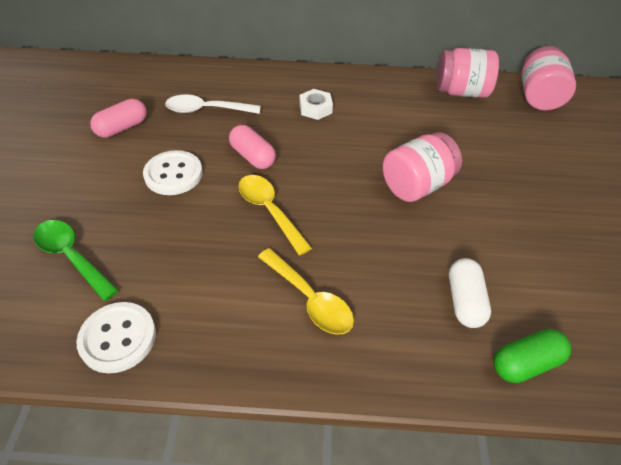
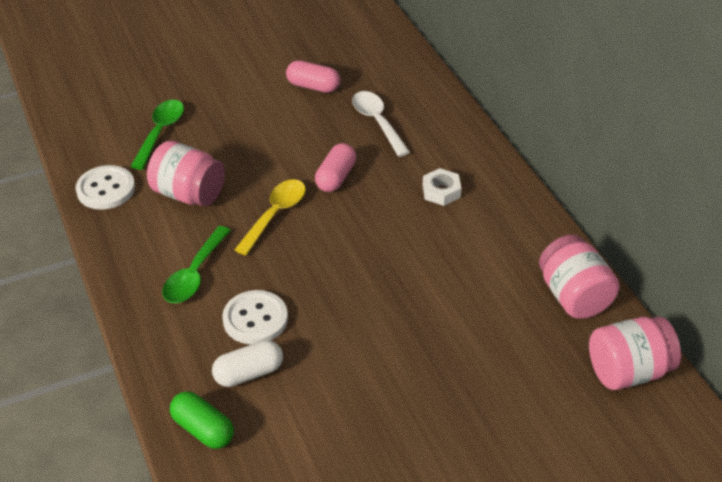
camera: 65 degrees right, 5 degrees down
(173, 174) = (279, 141): white button -> white button (255, 319)
(309, 299) = (195, 274): yellow spoon -> green spoon
(416, 185) = (378, 301): pink jar -> pink jar (189, 194)

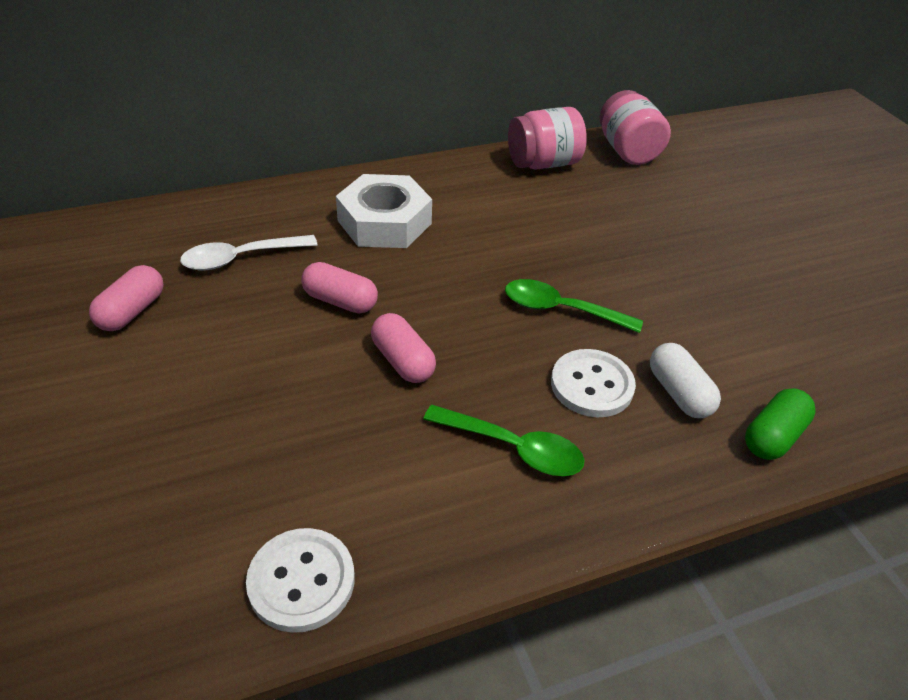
camera: 90 degrees left, 0 degrees up
(160, 132) = (167, 502): green spoon -> green spoon (561, 309)
(189, 194) = (340, 458): pink jar -> none
(275, 215) = (402, 361): yellow spoon -> pink capsule
(441, 191) = (384, 222): white nut -> white nut, size x1.96

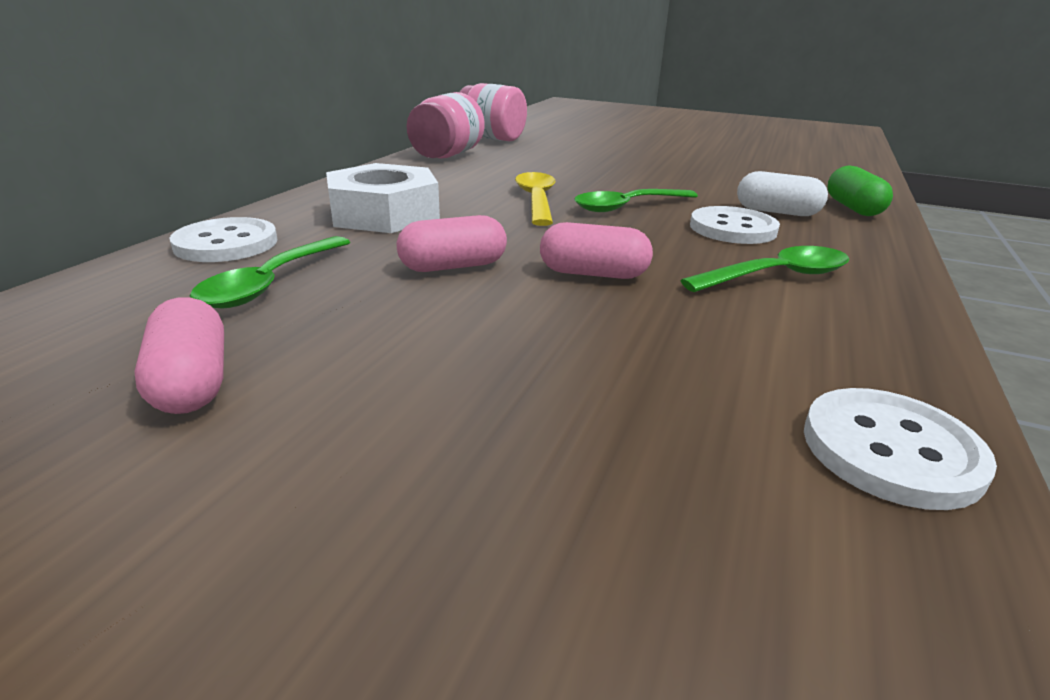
camera: 45 degrees left, 15 degrees down
(241, 258) = (271, 283): white spoon -> green spoon
(267, 207) = (226, 243): none -> white button
(507, 262) = (536, 200): none -> yellow spoon

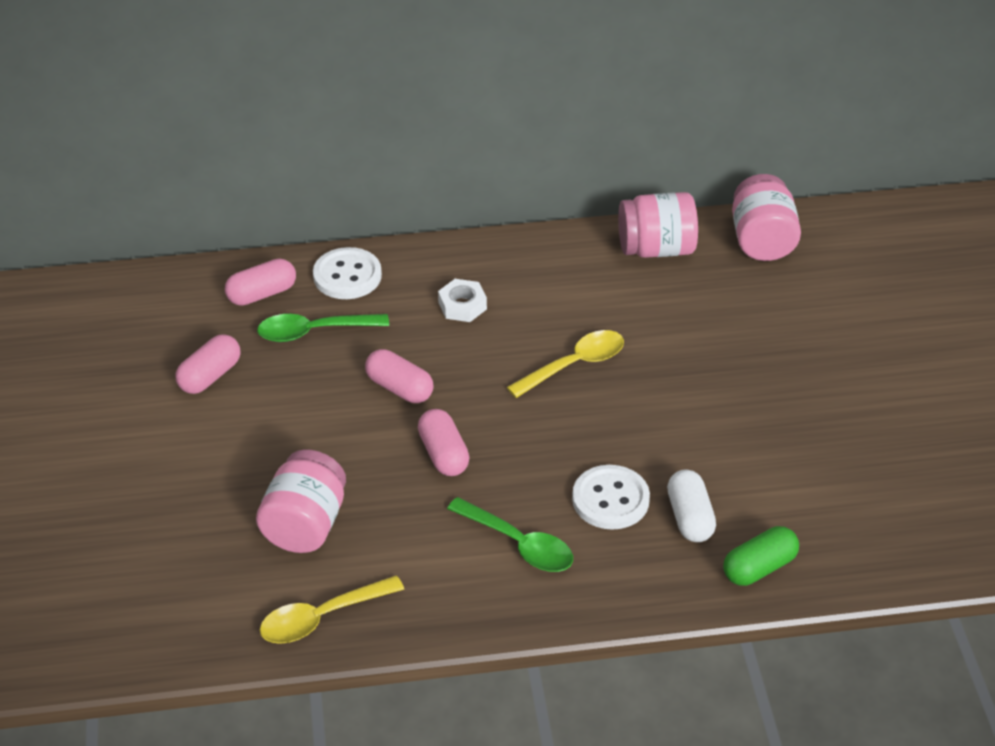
camera: 60 degrees right, 15 degrees up
(132, 294) = (262, 294): none -> pink capsule
(384, 213) = (462, 305): white nut -> white nut, size x0.51
(627, 207) = (610, 422): green spoon -> none
(644, 399) = (305, 524): none -> pink jar
(890, 450) = (322, 617): white button -> yellow spoon

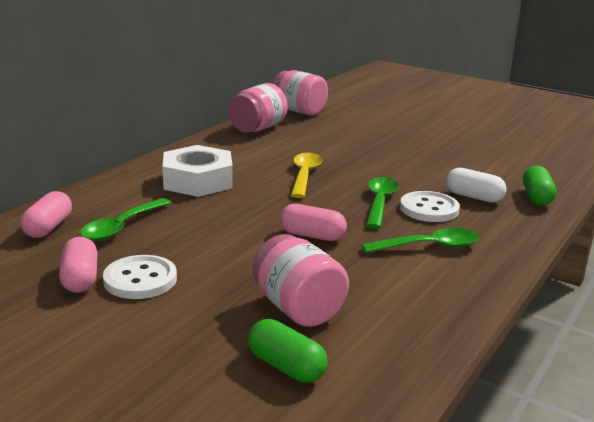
camera: 50 degrees left, 20 degrees down
(218, 568) = (286, 367): none -> green capsule
(322, 617) = (405, 344): yellow spoon -> none
(347, 276) = (98, 197): white button -> white button (140, 279)
(399, 388) = (228, 224): pink capsule -> none
(462, 305) = (198, 181): white nut -> white nut, size x1.96
(579, 456) = (380, 202): none -> green spoon

